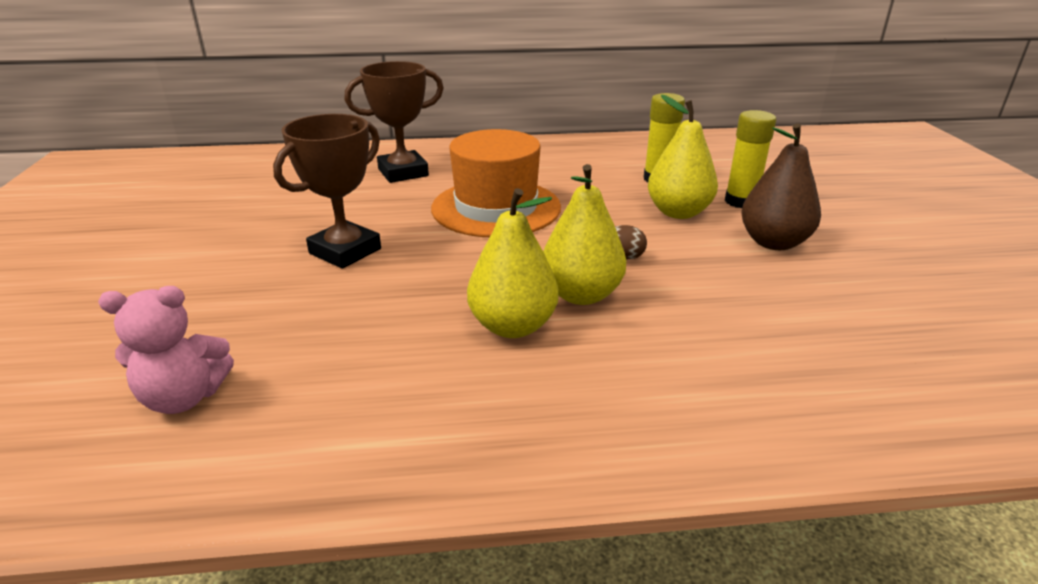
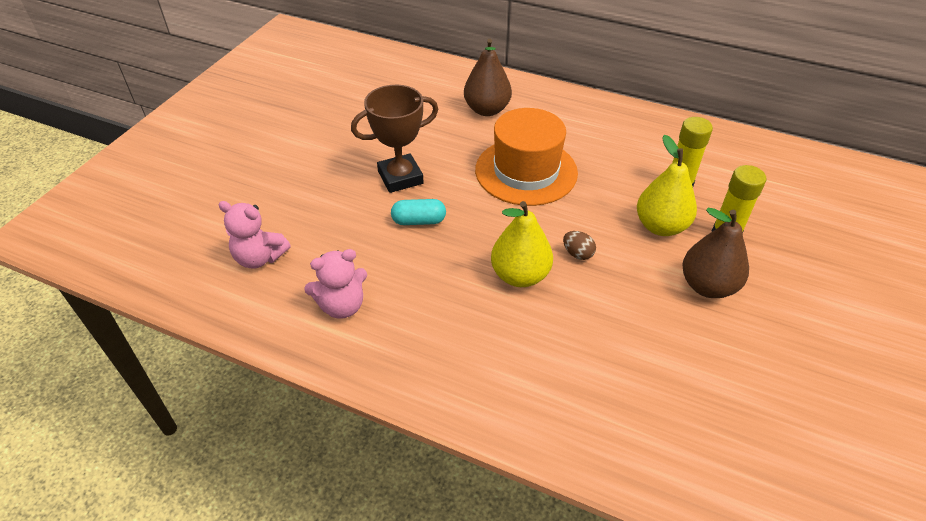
camera: 30 degrees right, 15 degrees up
(371, 407) = (342, 306): none -> pink teddy bear
(403, 172) = (487, 110): brown trophy -> brown pear
(406, 283) = (419, 221): none -> turquoise capsule
(512, 326) = (457, 283): yellow pear -> none

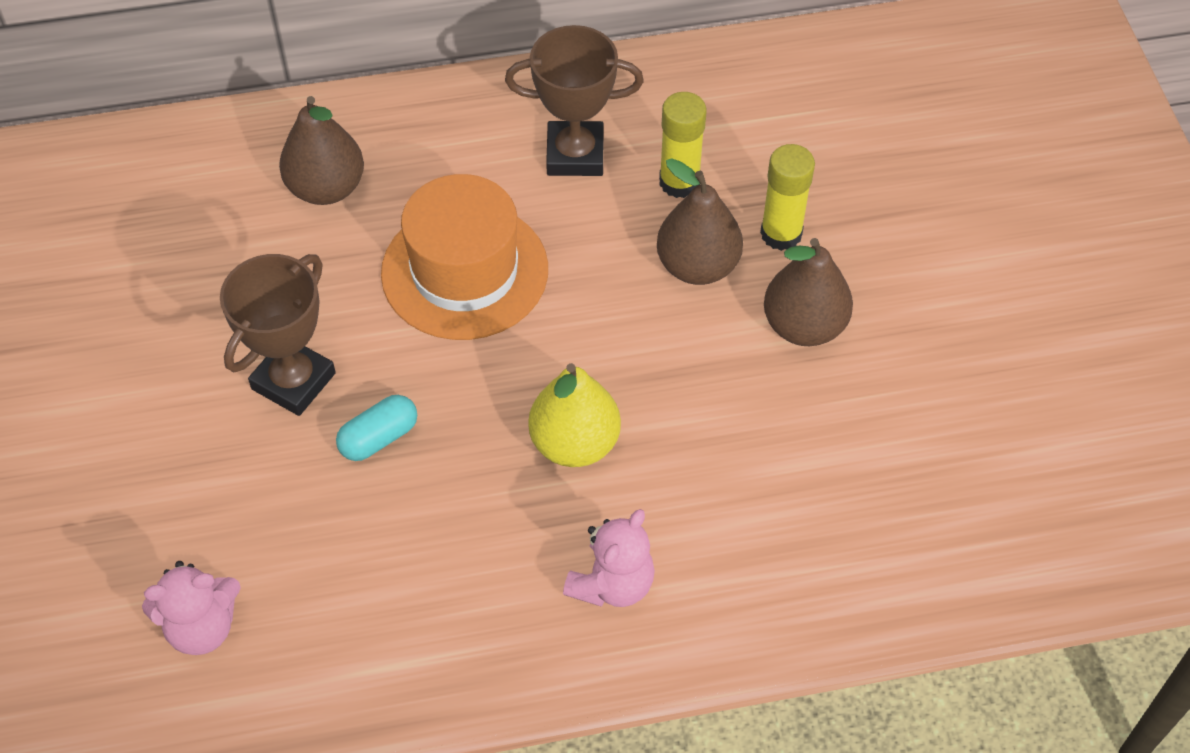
camera: 35 degrees left, 10 degrees up
(342, 306) = (381, 625): pink teddy bear -> pink teddy bear (612, 584)
(577, 254) = (623, 368): brown egg -> none
(627, 148) = (575, 155): none -> brown trophy
(661, 226) = (697, 266): yellow pear -> brown pear

